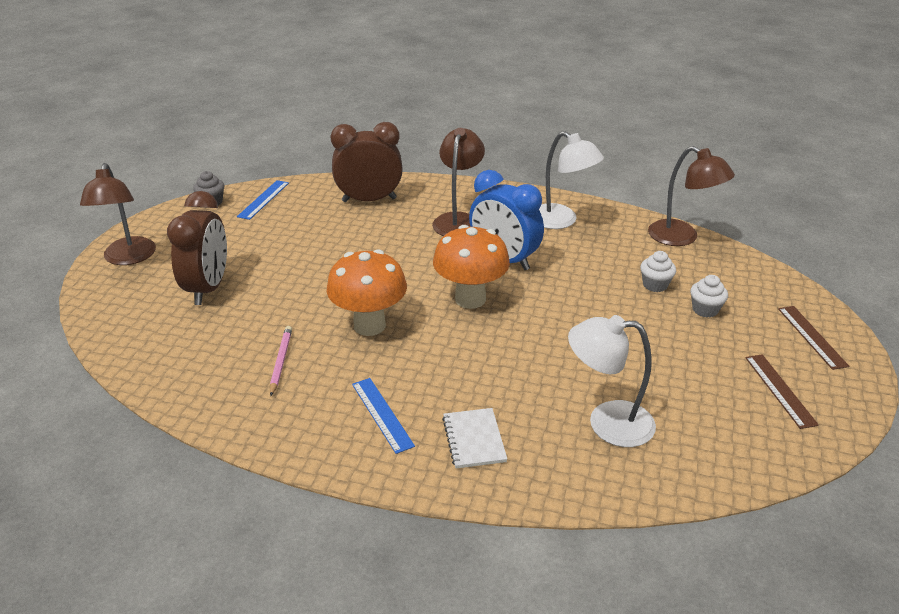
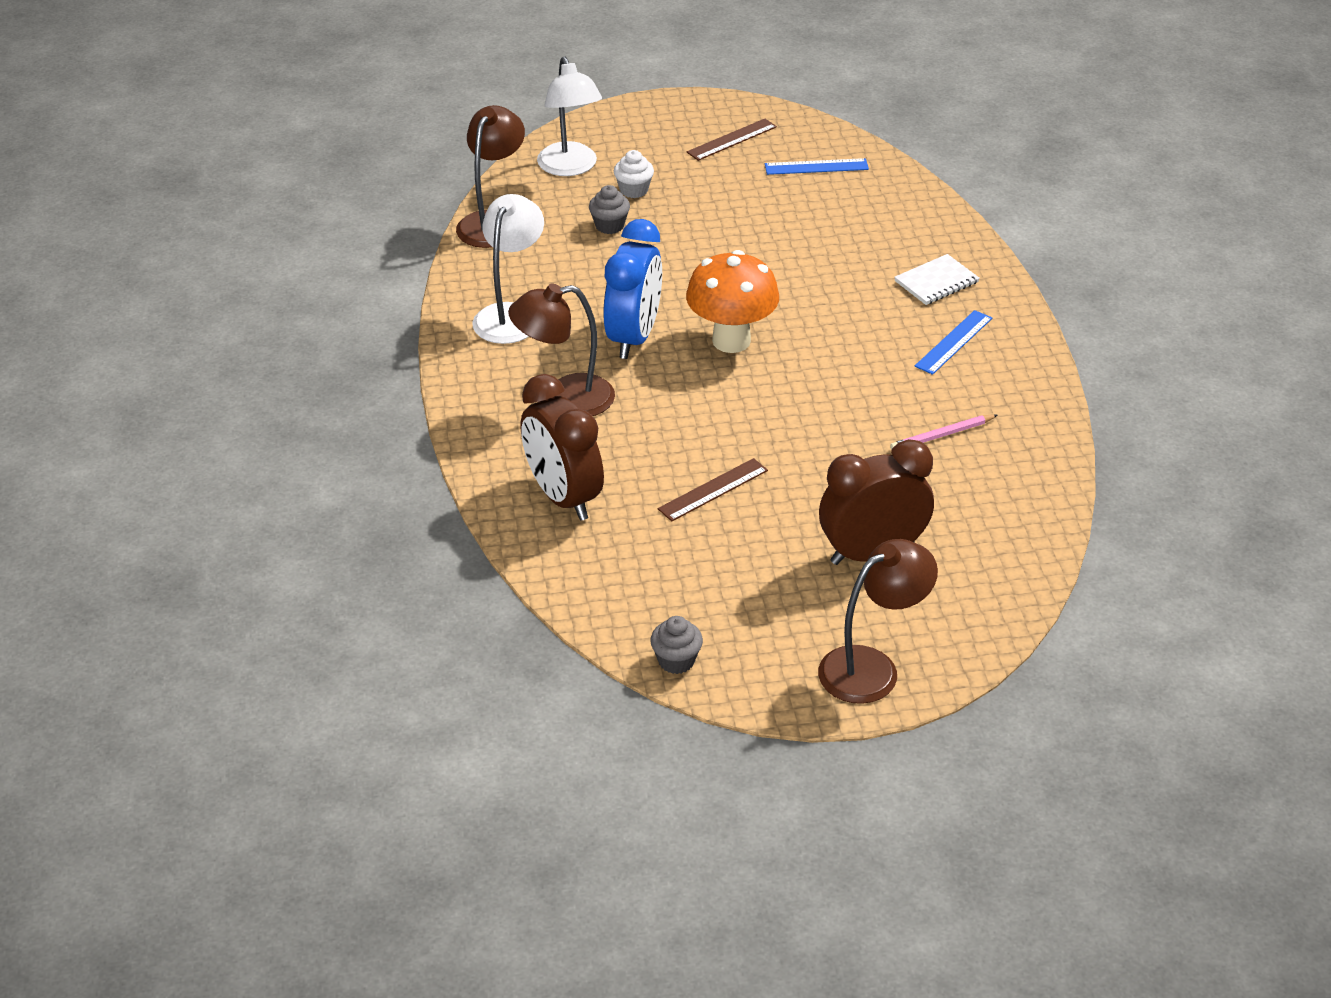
camera: 115 degrees left, 5 degrees up
(263, 199) = (631, 607): blue ruler -> blue ruler (816, 167)
(369, 325) = (834, 396): orange mushroom -> none
(607, 422) = (852, 218): white lamp -> white lamp (570, 167)
(655, 285) = (609, 226): white cupcake -> grey cupcake
(811, 336) = (634, 129): brown ruler -> brown ruler (713, 490)

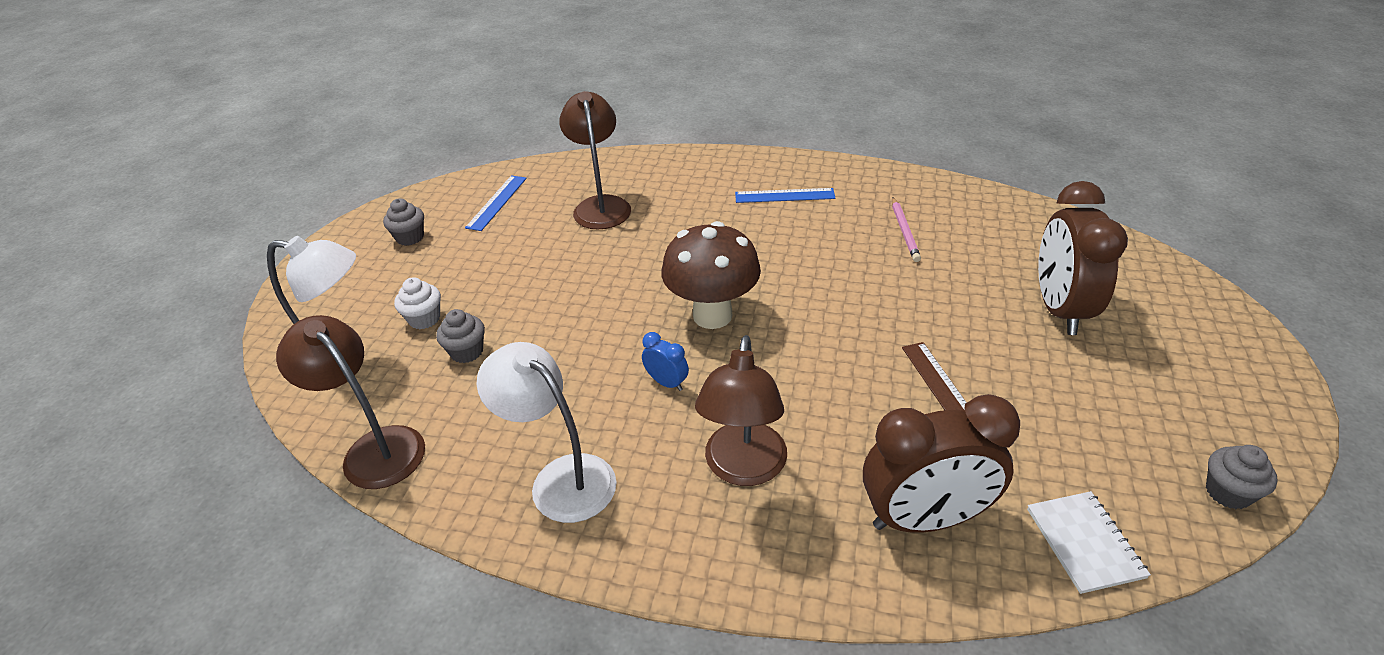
camera: 65 degrees left, 0 degrees up
(634, 337) = (667, 382): blue clock -> blue clock, size x0.43
(731, 341) = (712, 315): orange mushroom -> brown mushroom
(732, 139) = (410, 237): brown ruler -> grey cupcake
(872, 667) = (1225, 351): brown lamp -> brown lamp (601, 205)
(936, 282) = (701, 184): white notebook -> white notebook (1084, 543)
(954, 342) = (784, 195): blue ruler -> blue ruler turned 60 degrees counterclockwise

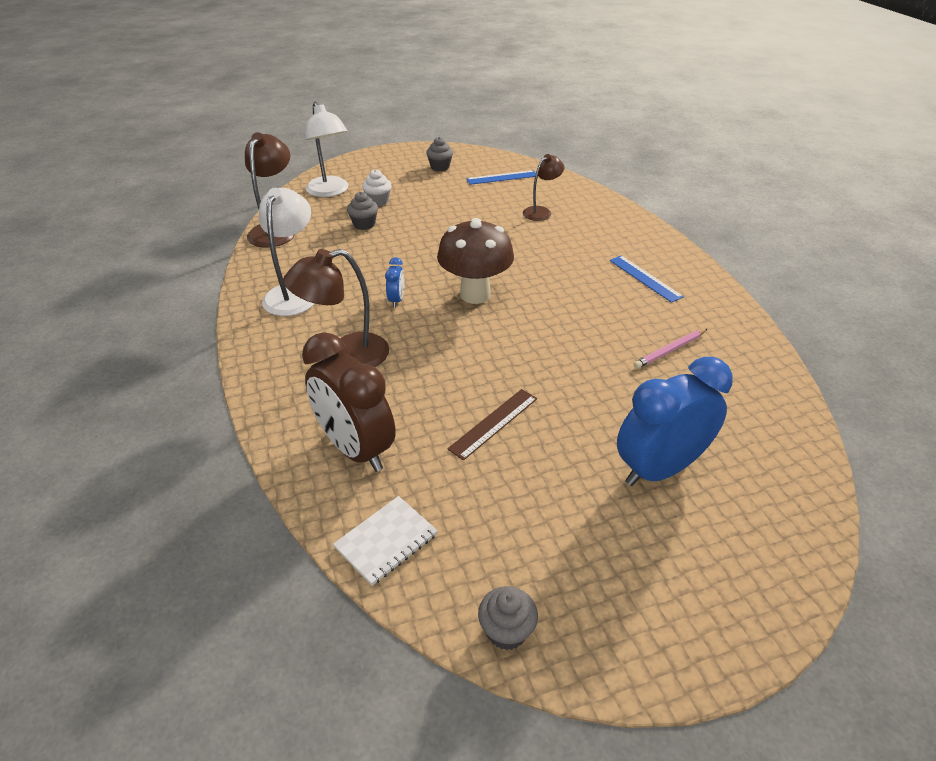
camera: 55 degrees right, 0 degrees up
(601, 205) = (541, 211): brown lamp -> brown lamp, size x0.63
(1059, 309) = (659, 469): brown clock -> blue clock

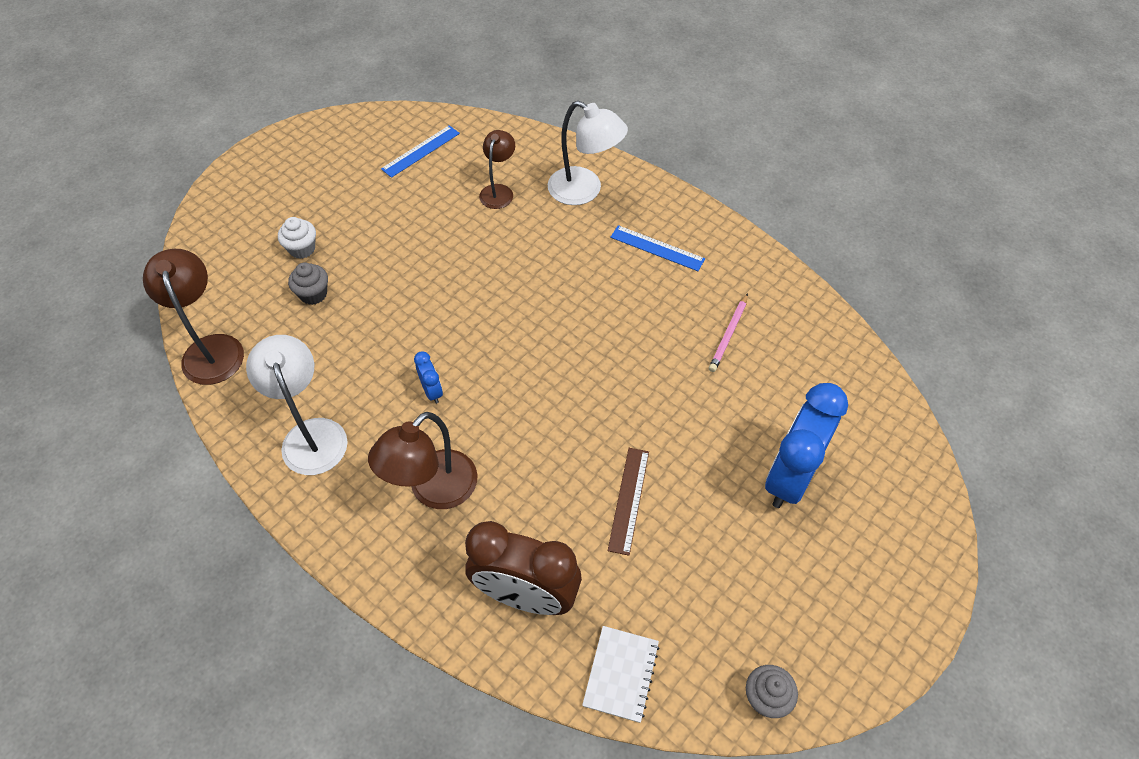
camera: 30 degrees left, 15 degrees up
(330, 191) = (230, 256): white lamp -> white lamp (584, 191)
(440, 167) = (336, 160): grey cupcake -> none
(475, 294) = (507, 346): brown mushroom -> none

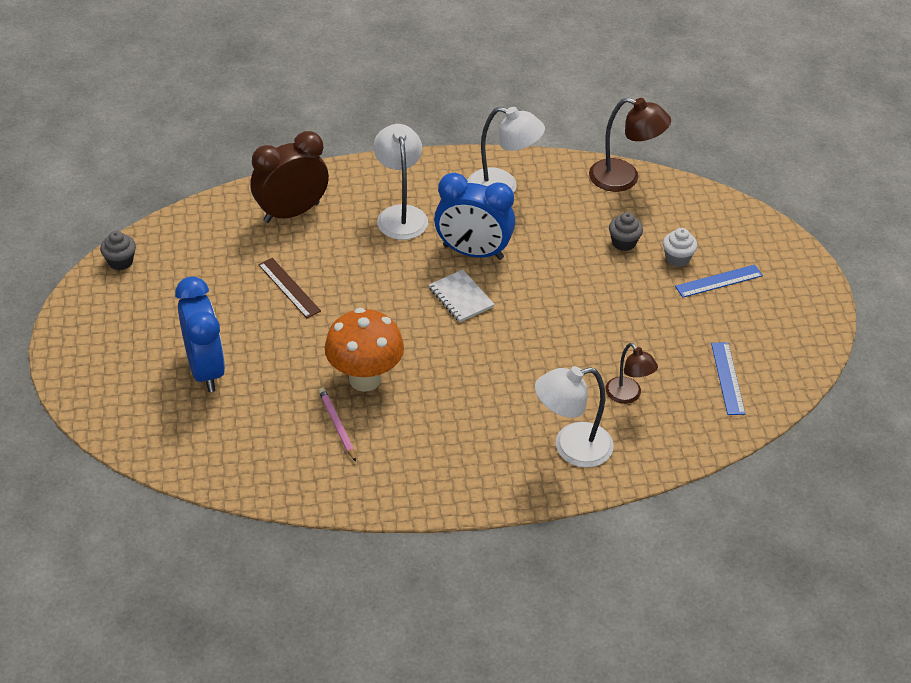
camera: 130 degrees right, 10 degrees down
(432, 391) = (473, 252): blue clock -> blue clock, size x2.30
(433, 490) = (400, 214): brown lamp -> white lamp
(621, 674) = (205, 220): white notebook -> white notebook (461, 297)
(657, 248) = (461, 447): blue ruler -> blue ruler (719, 281)
(664, 354) = (365, 379): none -> orange mushroom

